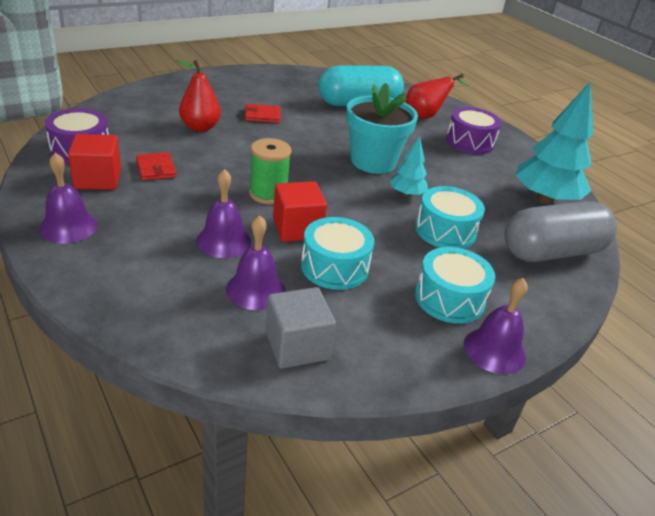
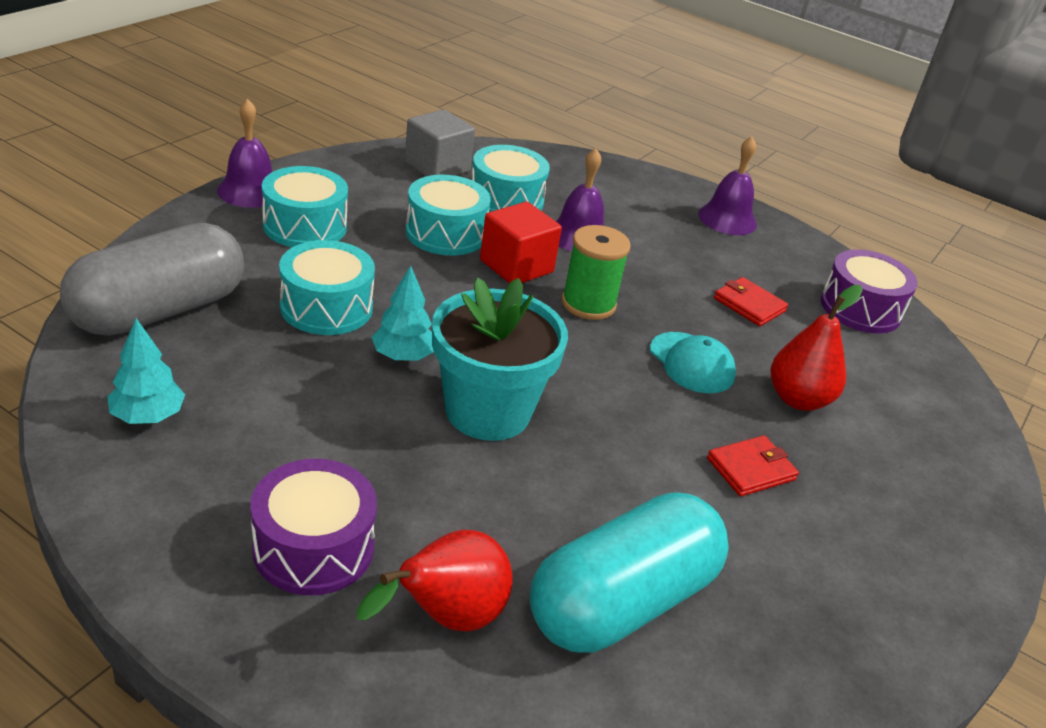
camera: 155 degrees right, 0 degrees up
(98, 179) = (781, 274): red cube -> none
(238, 153) = (691, 363): none -> turquoise cap
(255, 289) = (506, 199): purple bell -> turquoise drum
(545, 199) = (148, 416): turquoise tree -> turquoise tree, size x0.51

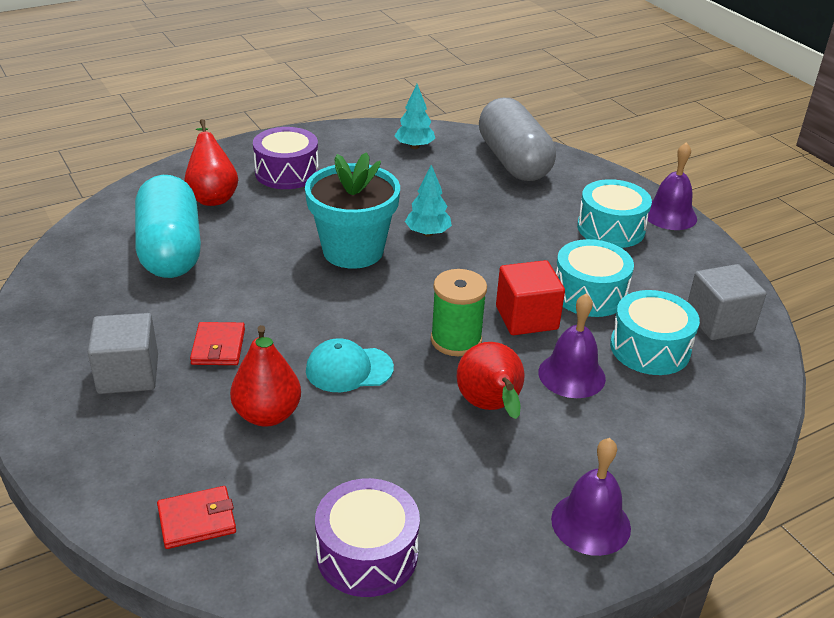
camera: 120 degrees right, 0 degrees up
(326, 307) = (497, 216): turquoise drum -> none
(660, 273) = (490, 408): none -> red pear
(749, 305) = (413, 452): red wallet -> red wallet (197, 520)
(857, 526) = (128, 374): none -> grey cube

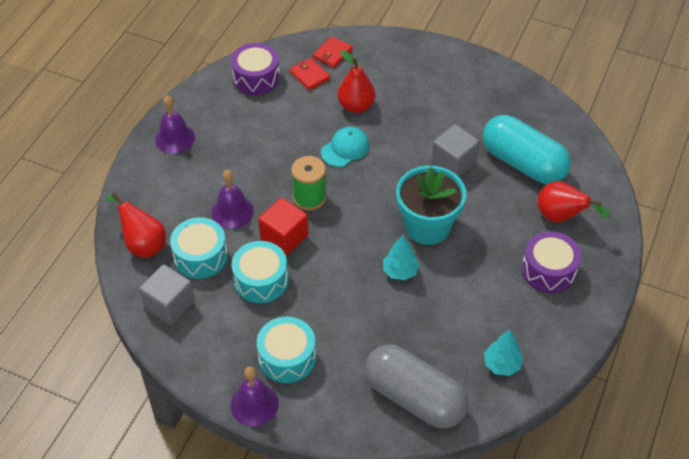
camera: 145 degrees right, 15 degrees up
(128, 374) = (439, 88): grey cube -> grey cube (453, 163)
(218, 347) = (419, 123): red wallet -> red wallet (309, 75)
(490, 408) = (259, 168): red pear -> red pear (143, 244)

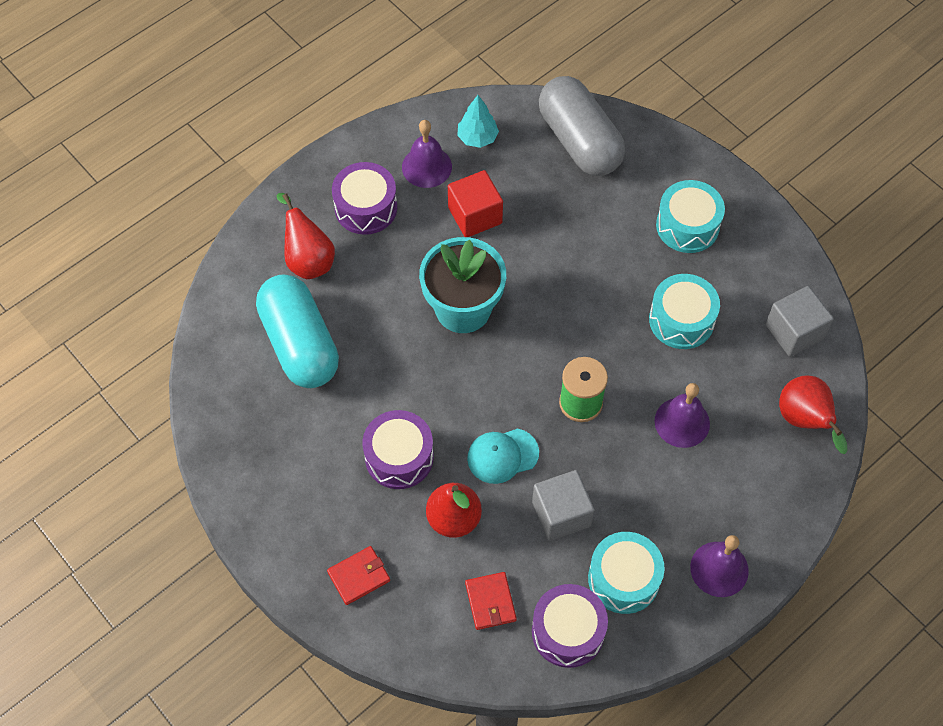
camera: 155 degrees left, 10 degrees up
(200, 256) = (740, 377): turquoise drum -> turquoise drum (623, 579)
(254, 404) = (738, 194): purple bell -> purple bell (426, 166)
(284, 237) = (633, 362): red cube -> red cube (475, 215)
(332, 54) = (438, 630): red wallet -> red wallet (359, 576)
(400, 271) = (523, 269): turquoise tree -> none
(411, 125) = (399, 457): none -> purple drum
(453, 163) = (381, 379): grey cube -> grey cube (561, 514)

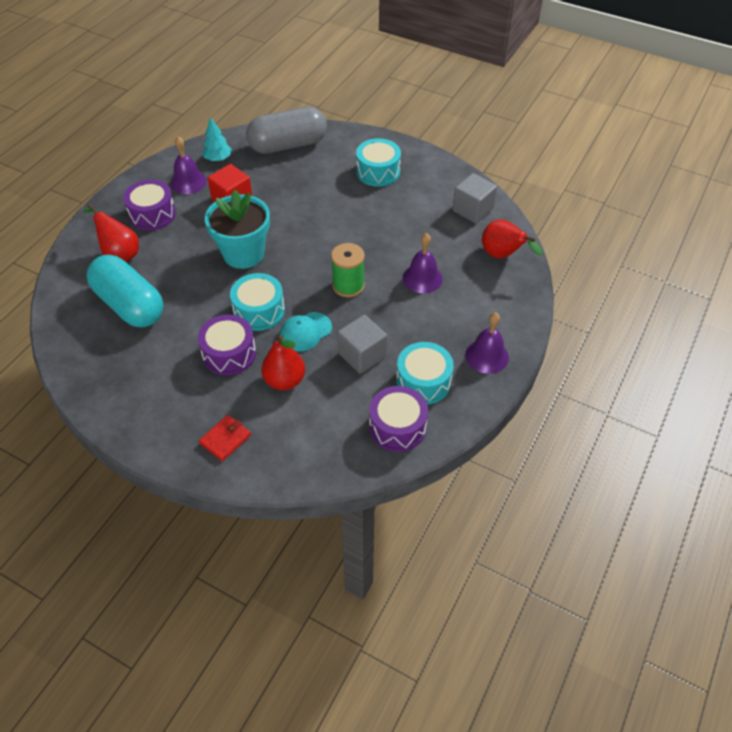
camera: 20 degrees left, 10 degrees down
(490, 602) = (332, 425): red wallet -> none
(579, 141) = (288, 145): grey capsule -> grey capsule turned 60 degrees counterclockwise
(681, 320) = (396, 222): turquoise drum -> turquoise drum (259, 311)

